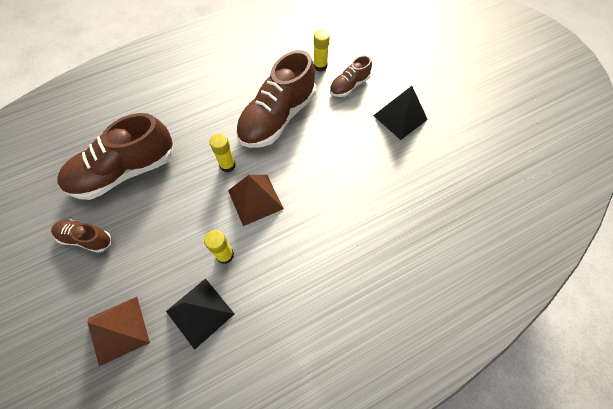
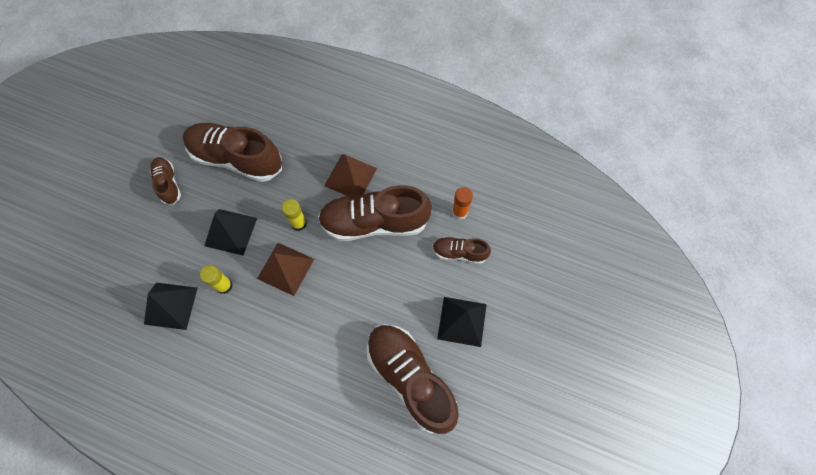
camera: 50 degrees right, 5 degrees up
(118, 330) = (123, 264): brown pyramid -> brown pyramid (350, 177)
(183, 218) = (230, 231): none -> black pyramid
(320, 66) = (459, 212): yellow glue stick -> orange glue stick
(416, 175) = (410, 378): none -> brown shoe

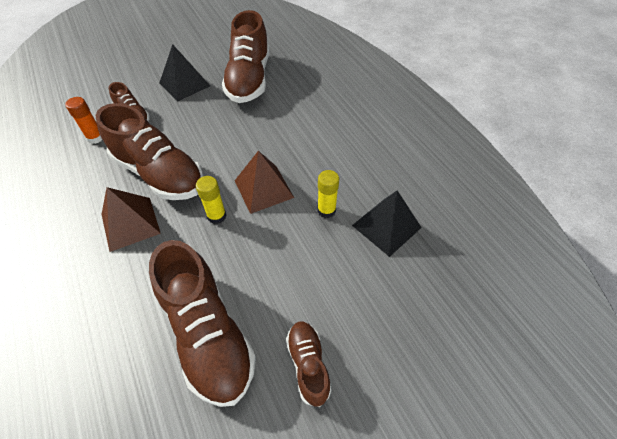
camera: 140 degrees left, 15 degrees down
(168, 184) = (308, 364): brown shoe -> brown shoe turned 150 degrees clockwise
(230, 231) = (283, 254): black pyramid -> none

